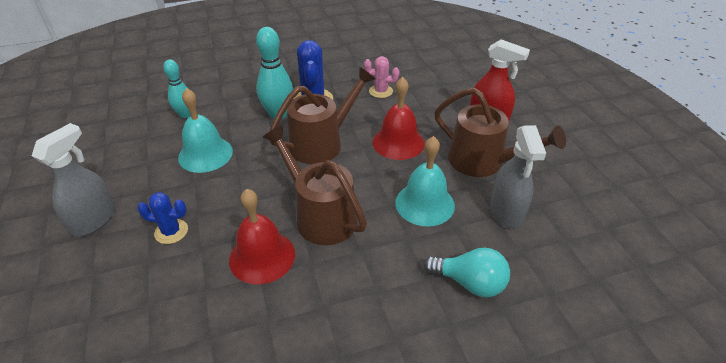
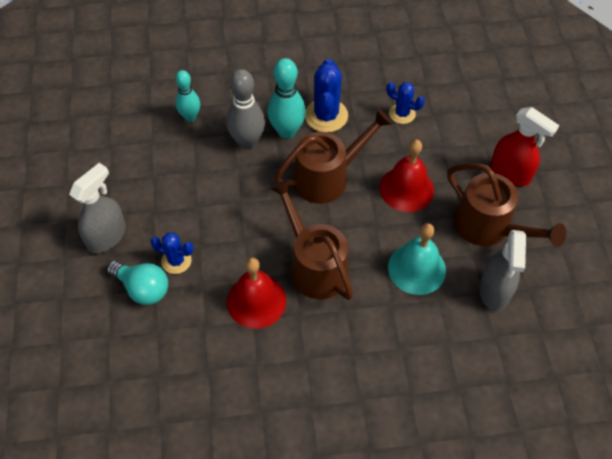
camera: 10 degrees right, 15 degrees up
(205, 154) = (209, 174): turquoise bell -> none
(241, 126) = (247, 141): none -> grey bowling pin
(381, 91) = (402, 113): pink cactus -> blue cactus
(470, 282) = (438, 359): turquoise light bulb -> turquoise light bulb (143, 288)

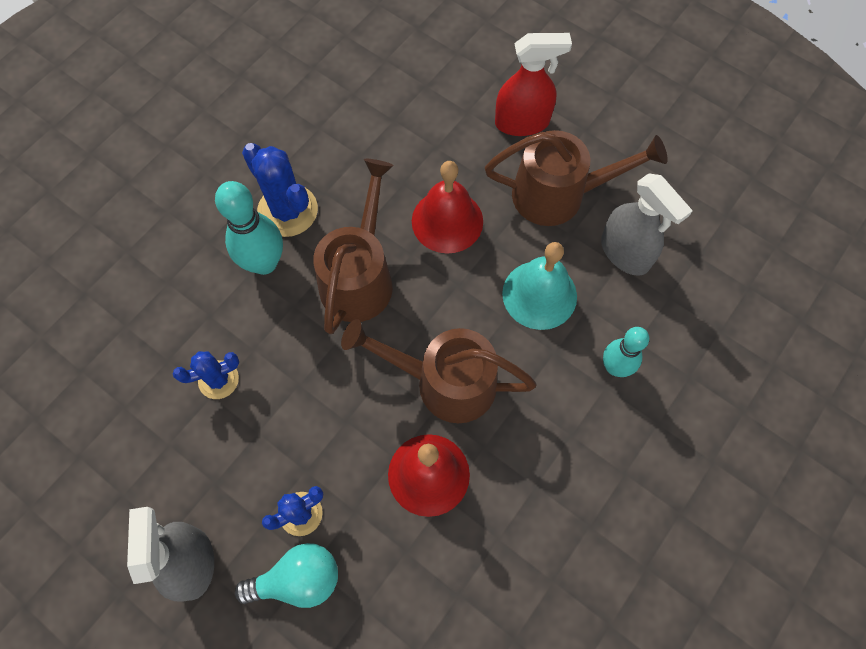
camera: 45 degrees left, 10 degrees up
(190, 116) = (137, 339): turquoise bowling pin -> turquoise bowling pin (615, 367)
(247, 141) = (234, 311): grey bowling pin -> none
(402, 113) = (361, 144): blue cactus -> blue cactus (218, 380)

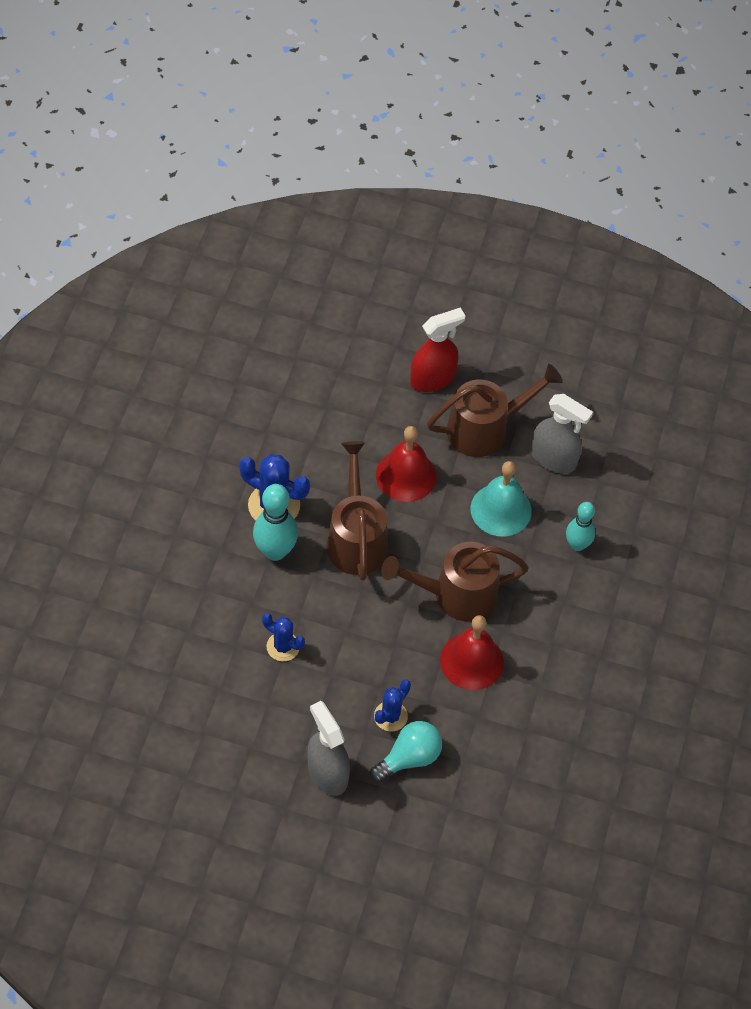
camera: 25 degrees left, 10 degrees down
(218, 380) = (283, 647): blue cactus -> blue cactus turned 75 degrees clockwise

